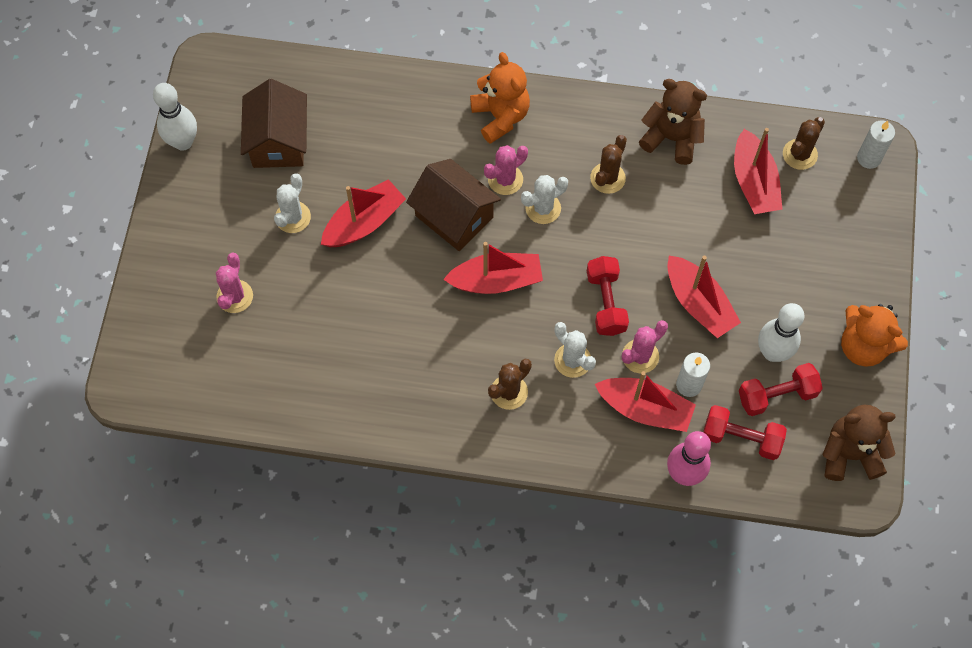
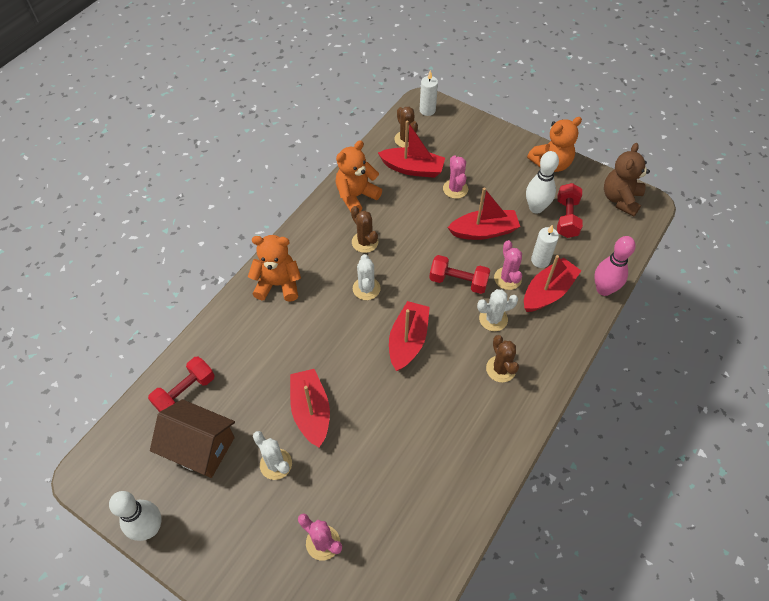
camera: 65 degrees left, 10 degrees down
(454, 216) = (341, 347): brown house -> none
(505, 179) = (330, 302): pink cactus -> pink cactus (455, 189)
(672, 138) = (356, 196): brown teddy bear -> orange teddy bear
(741, 438) = (589, 248): red dumbbell -> red dumbbell (185, 392)

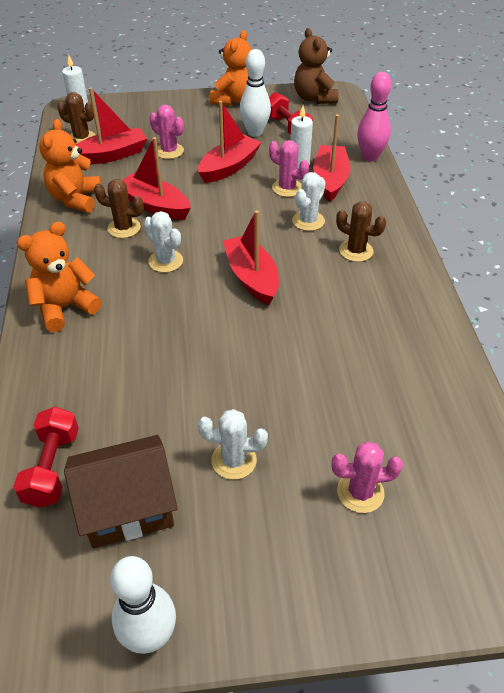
camera: 40 degrees left, 10 degrees down
(311, 411) = (220, 390): red boat -> red boat (155, 206)
(458, 281) = (247, 211): red dumbbell -> none

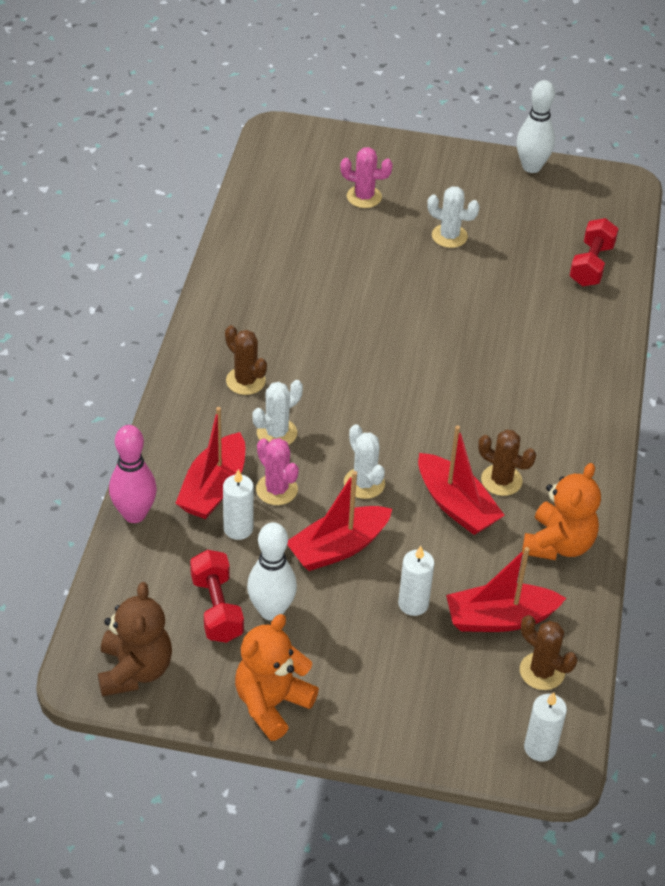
camera: 165 degrees left, 0 degrees up
(65, 308) = (577, 395): orange teddy bear -> none
(128, 507) = (536, 229): brown house -> none
(165, 261) = (461, 422): white cactus -> white cactus (364, 483)
(169, 151) = (413, 604): pink cactus -> white candle
(252, 277) = (374, 379): red boat -> none

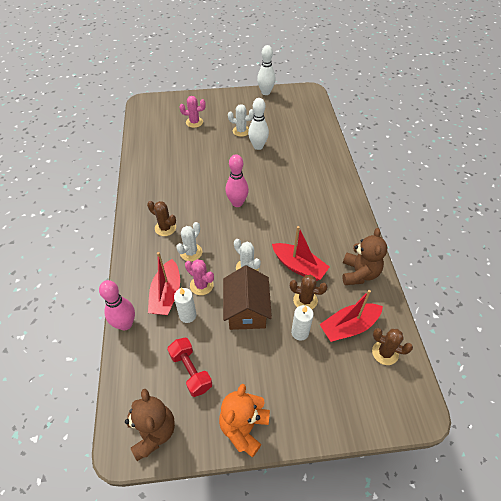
camera: 15 degrees left, 5 degrees up
(271, 611) = (223, 362): white bowling pin -> white bowling pin (258, 146)
(338, 547) = (246, 310): red boat -> brown house
(389, 370) = (237, 203): none -> pink bowling pin
(501, 480) = (316, 246): brown cactus -> brown cactus (305, 300)
(540, 748) = (406, 404): white candle -> none
(558, 544) = (359, 273): orange teddy bear -> brown teddy bear
(591, 265) = (311, 129): red dumbbell -> none

